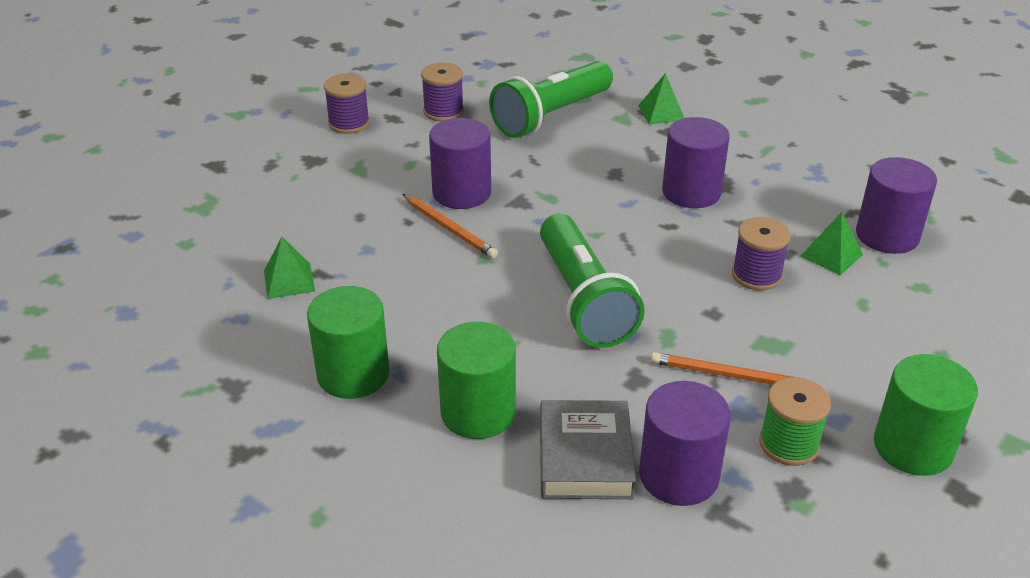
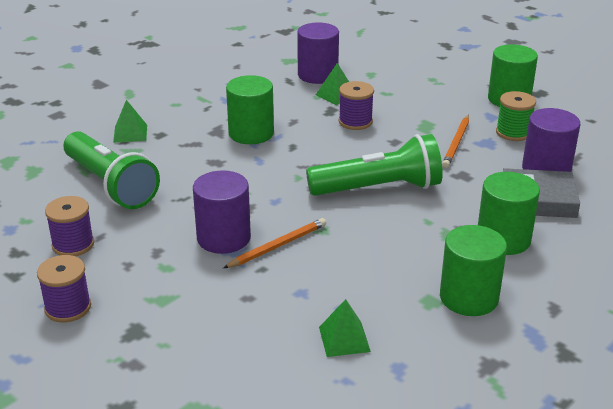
camera: 85 degrees left, 5 degrees down
(691, 192) = (251, 133): purple cylinder -> green cylinder

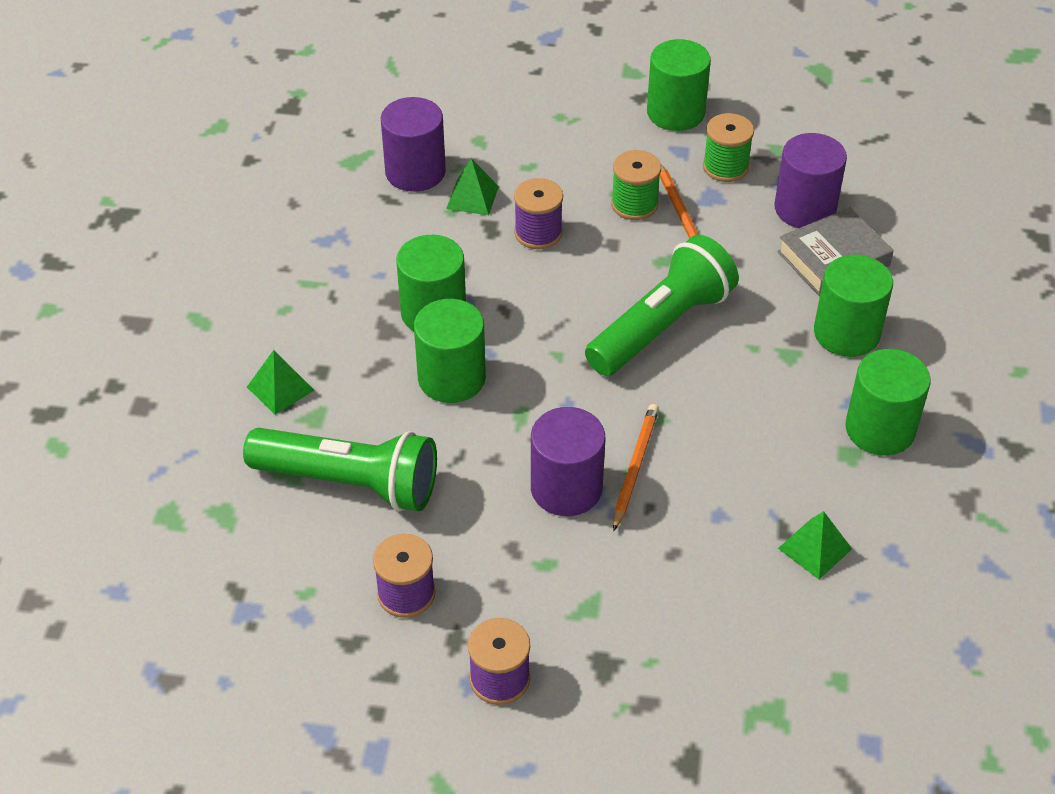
camera: 35 degrees left, 15 degrees up
(224, 163) = (451, 378): none -> green cylinder
(431, 129) = (634, 204): none -> green spool

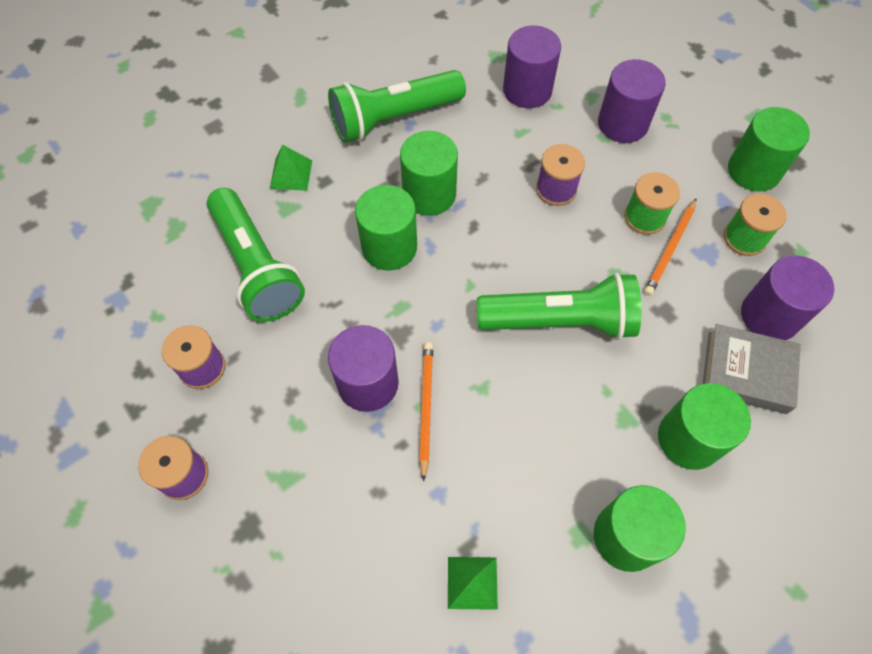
camera: 45 degrees right, 15 degrees up
(320, 276) = (394, 118): none -> green flashlight
(472, 197) = (543, 133): green pyramid -> none
(531, 145) = (622, 123): none -> purple cylinder
(634, 467) = (426, 407): orange pencil -> orange pencil turned 60 degrees counterclockwise

